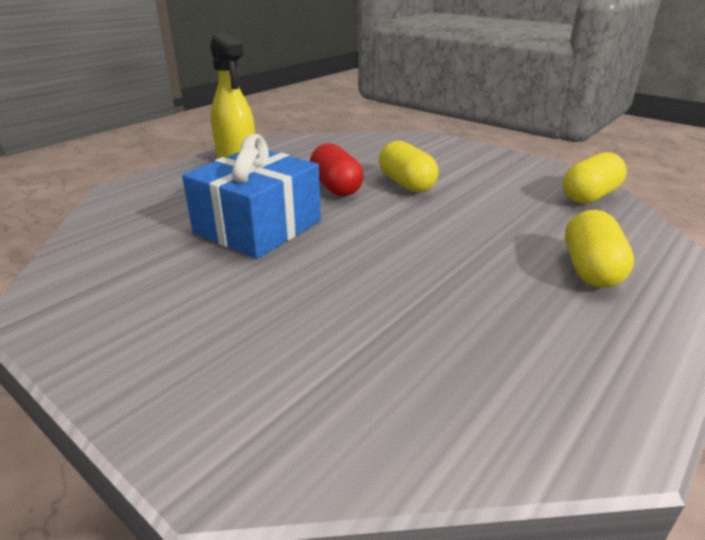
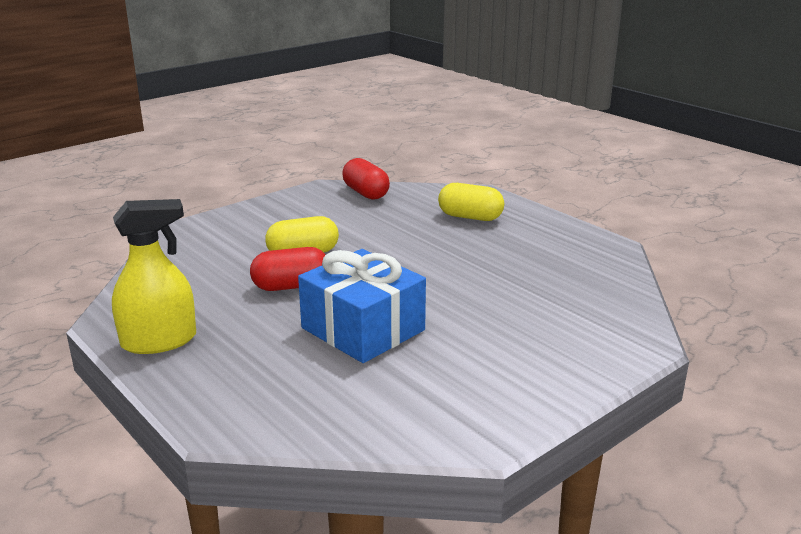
camera: 80 degrees left, 5 degrees down
(589, 196) = (365, 193): yellow capsule -> red capsule

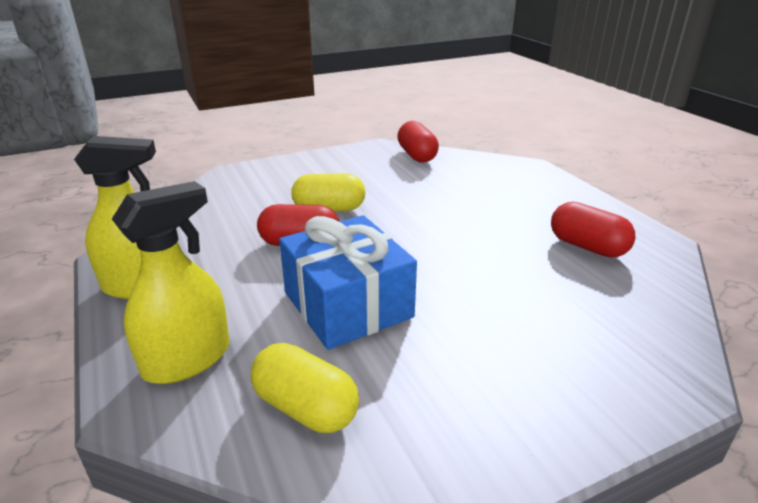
camera: 15 degrees right, 5 degrees up
(244, 388) = (187, 359): none -> yellow spray bottle
(470, 217) = (511, 191): yellow capsule -> yellow capsule (306, 408)
(551, 257) = (587, 247): none -> red capsule

